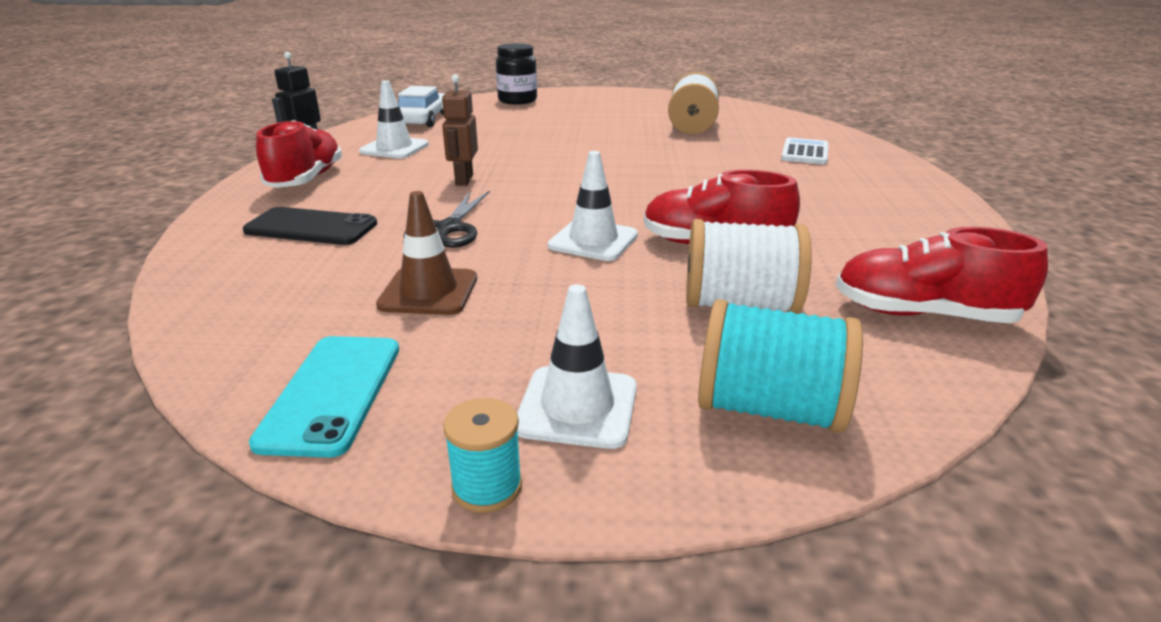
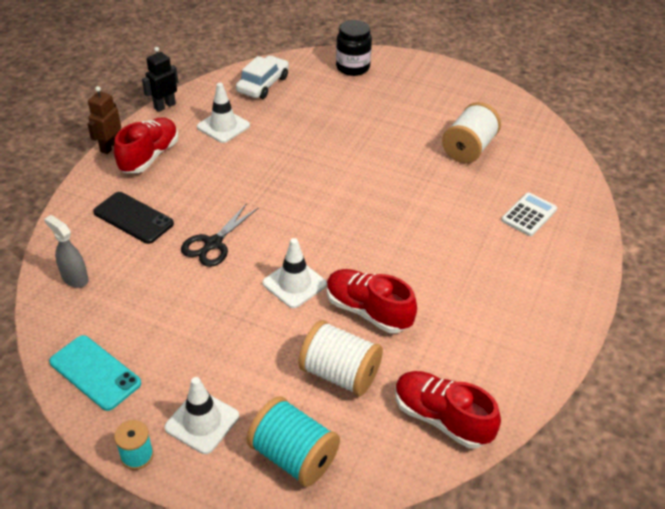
camera: 20 degrees right, 15 degrees up
(239, 296) = (75, 278): none -> grey spray bottle
(332, 393) = (95, 372): turquoise phone -> turquoise phone turned 75 degrees counterclockwise
(429, 292) = (173, 305): brown traffic cone -> none
(463, 180) = (250, 185): brown robot -> brown robot (109, 147)

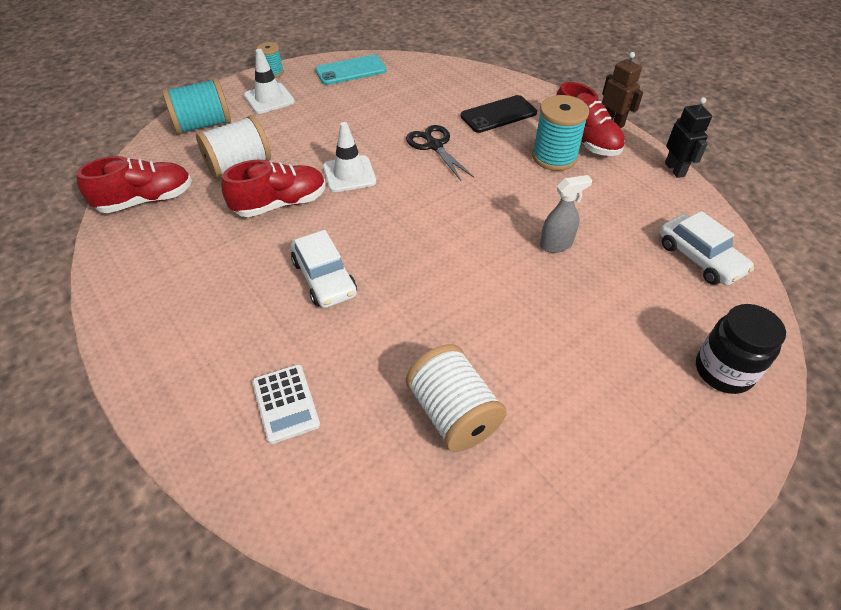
camera: 120 degrees right, 5 degrees up
(75, 278) = (447, 78): grey spray bottle -> grey spray bottle (556, 244)
(185, 168) = (554, 157): none -> turquoise spool
(223, 126) = (616, 200): white traffic cone -> none
(423, 243) = (324, 278): none -> white car

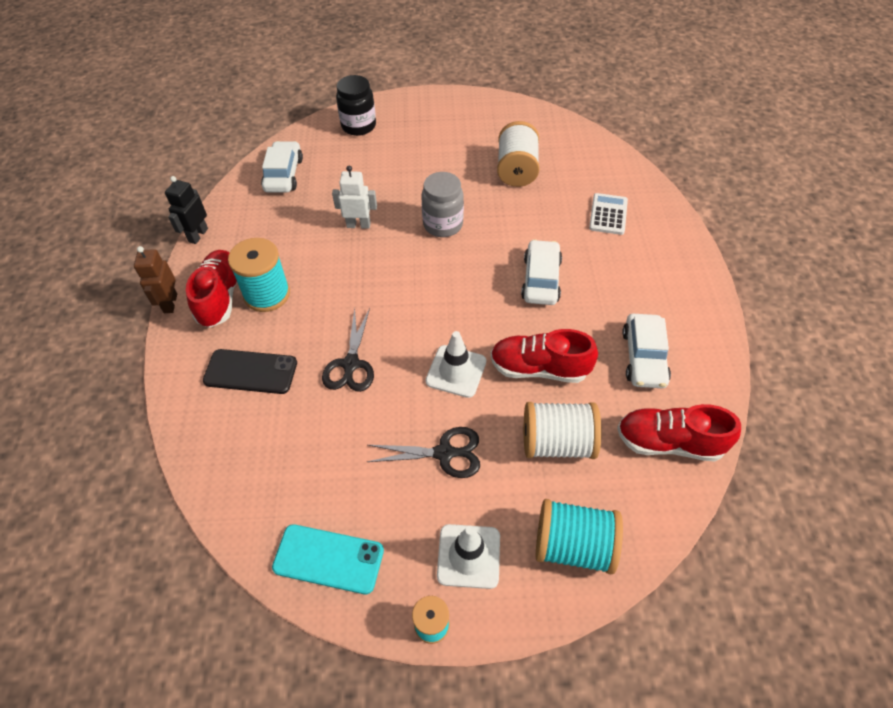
camera: 145 degrees left, 5 degrees up
(185, 252) = (643, 357): none -> white car
(320, 130) = (444, 453): none -> black scissors
(474, 287) = (443, 225): none -> grey jar
(556, 244) = (358, 225): grey spray bottle -> white robot

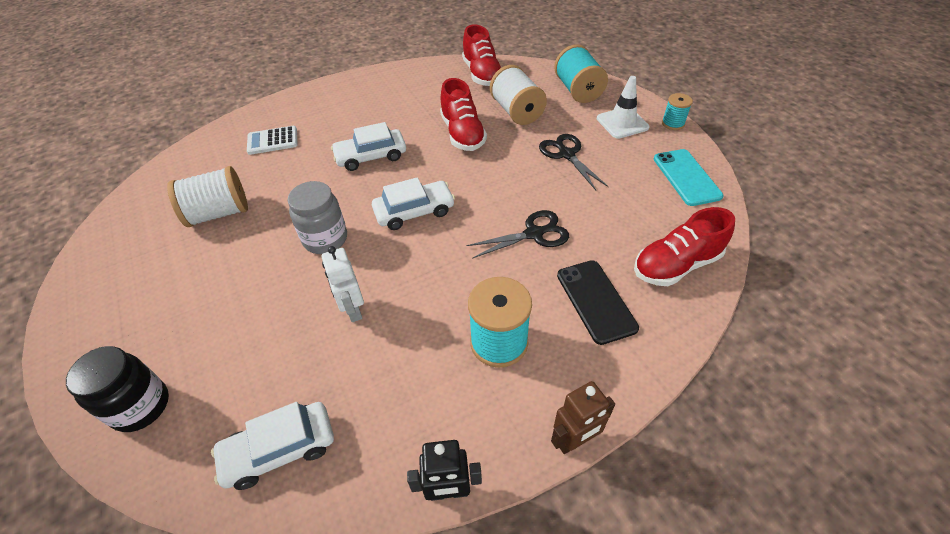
camera: 115 degrees left, 5 degrees down
(220, 297) = (531, 388): red shoe -> red shoe (676, 265)
(456, 371) = (495, 172): white traffic cone -> none
(643, 357) = (421, 95): white car -> white car (414, 211)

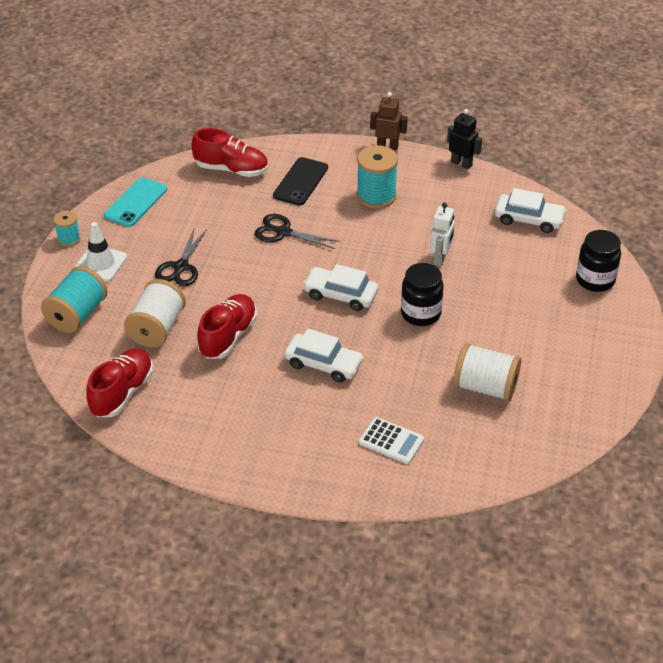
camera: 140 degrees left, 5 degrees down
(325, 239) = (420, 314): grey jar -> black jar

